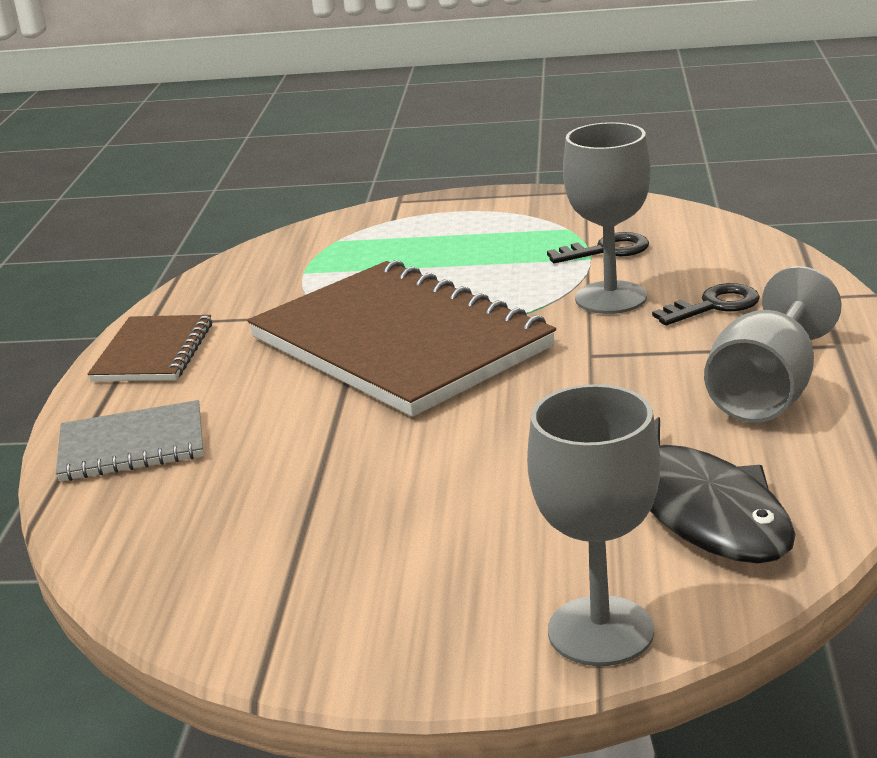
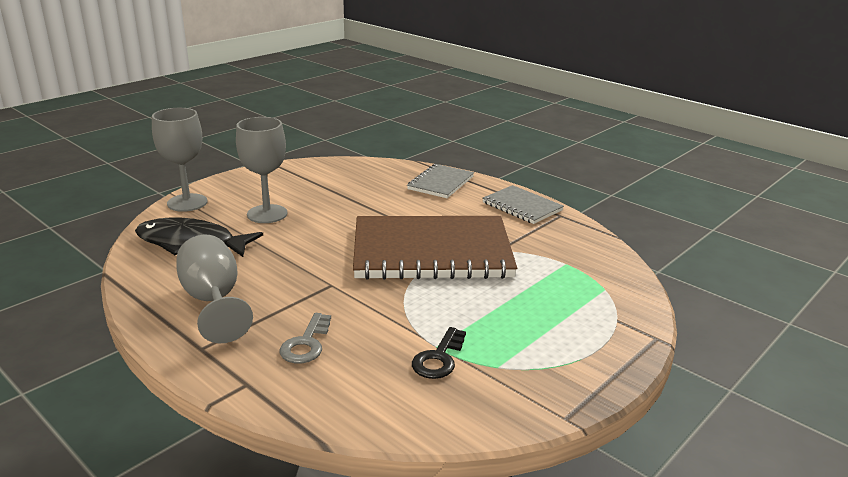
camera: 125 degrees right, 0 degrees up
(153, 352) = (522, 206): brown notebook -> grey notebook
(611, 298) = (375, 322): grey goblet -> grey goblet (267, 214)
(714, 305) = (306, 344): black key -> grey key

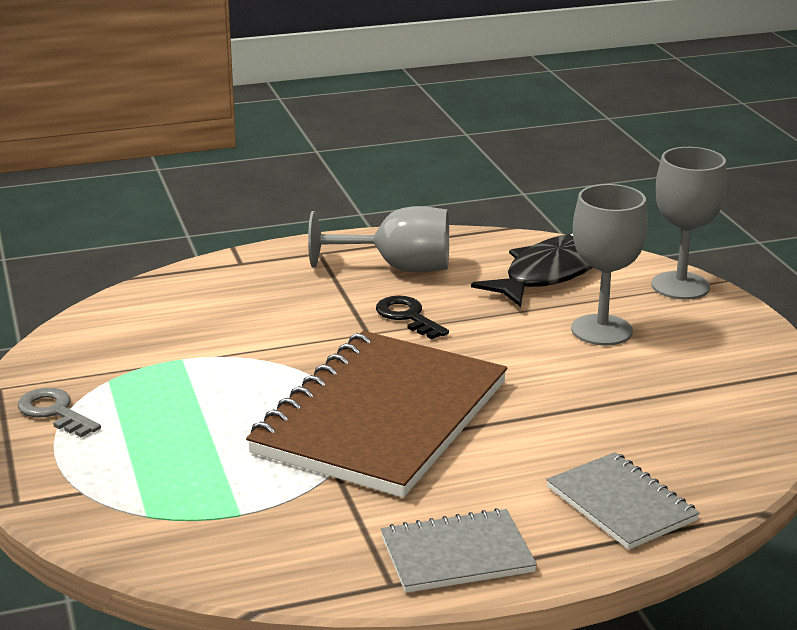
camera: 120 degrees right, 0 degrees up
(306, 344) = (268, 297): grey key -> grey key (54, 412)
(438, 358) = (161, 354): black key -> black key (407, 316)

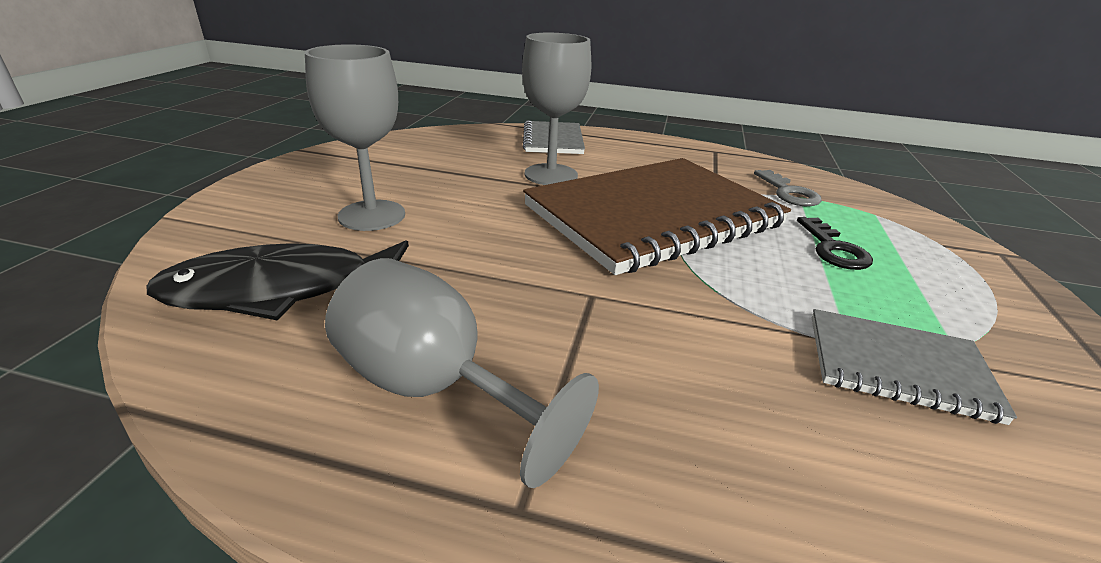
camera: 150 degrees left, 5 degrees up
(54, 412) = (1012, 326): grey key -> grey key (788, 193)
(407, 316) = (525, 298): black key -> black key (833, 249)
(457, 554) = (669, 149): grey notebook -> grey notebook (898, 367)
(680, 286) = (211, 225): grey goblet -> grey goblet (551, 175)

